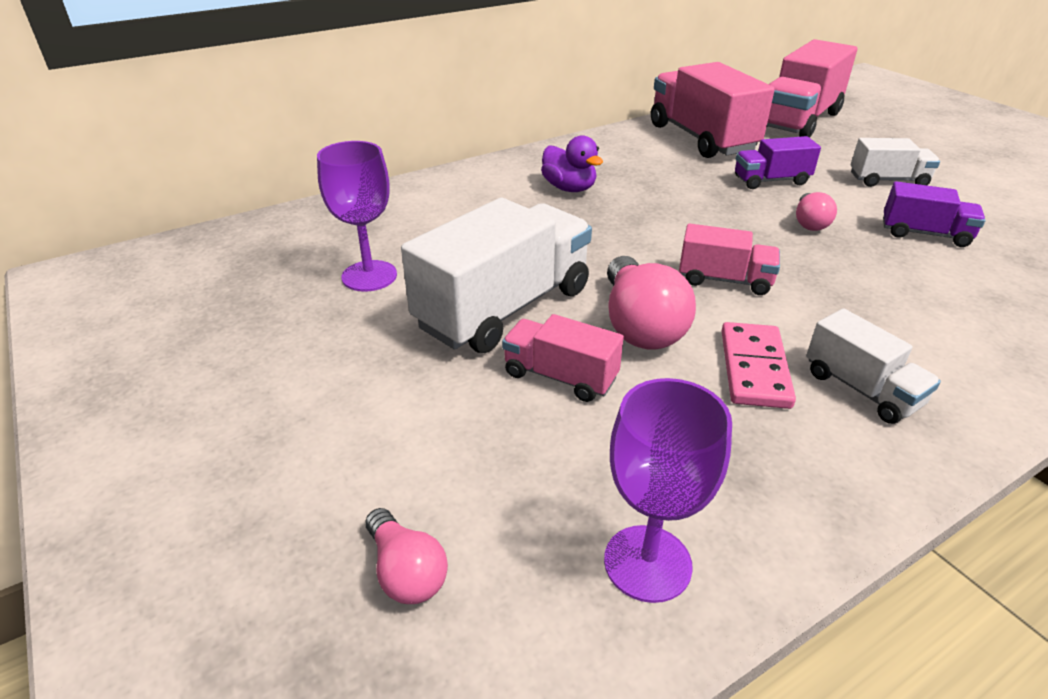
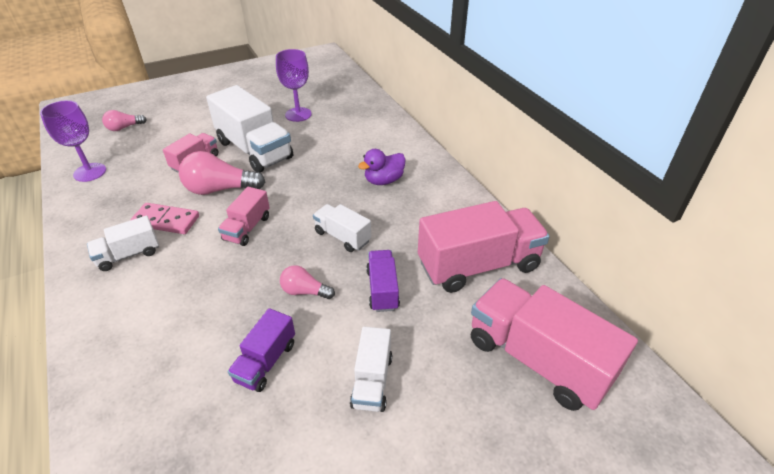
camera: 95 degrees right, 5 degrees up
(700, 208) = (342, 237): none -> white truck

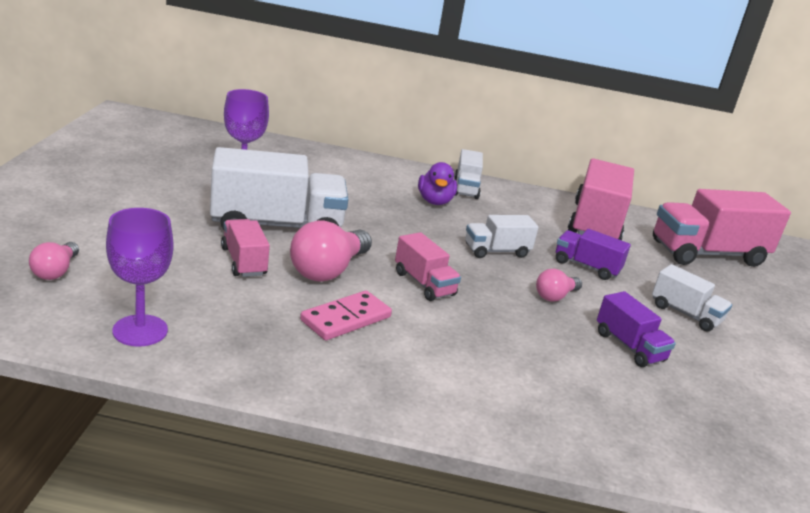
camera: 60 degrees left, 15 degrees down
(128, 255) = (384, 361): white truck -> white truck (466, 188)

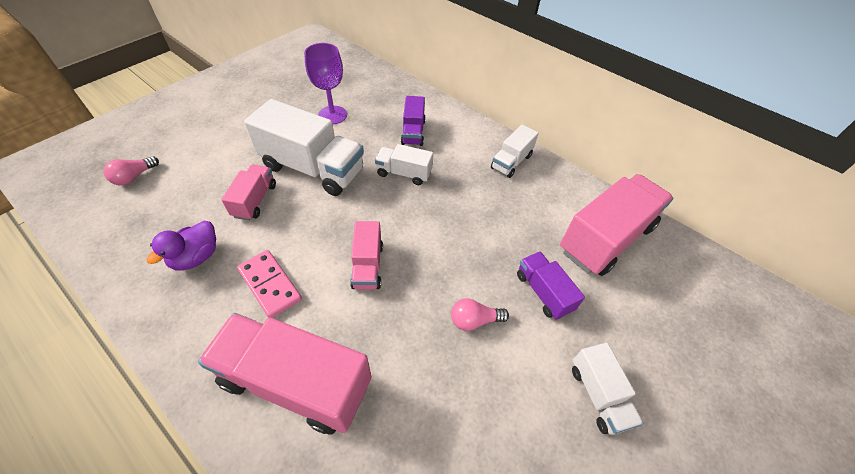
camera: 35 degrees right, 25 degrees up
(140, 330) = (128, 248): purple goblet -> none
(328, 270) = (306, 227): pink light bulb -> none
(346, 319) = (270, 285): pink domino -> pink domino turned 60 degrees clockwise
(435, 201) = (467, 171): purple duck -> purple duck (196, 257)
(496, 251) = (469, 246): white truck -> white truck (404, 173)
(629, 346) = (490, 416): purple truck -> purple truck (413, 132)
(707, 254) = (709, 317): pink truck -> pink truck (296, 382)

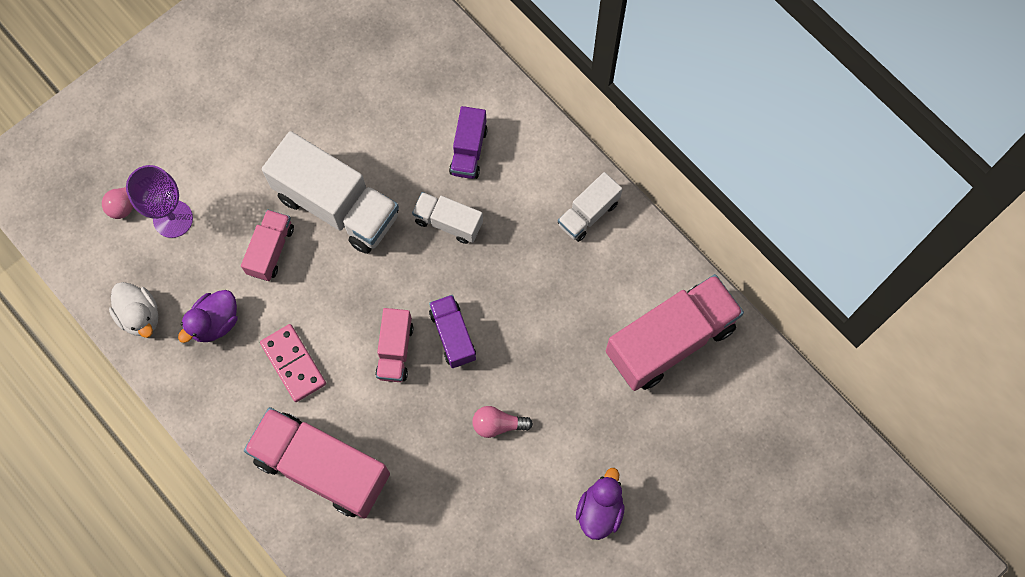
camera: 10 degrees right, 20 degrees up
(123, 257) = (140, 316): none -> white duck
(332, 115) = (363, 110): purple goblet -> purple goblet (173, 219)
(543, 292) = (577, 400): purple truck -> purple truck (453, 335)
(598, 395) = (599, 510): white truck -> purple duck

